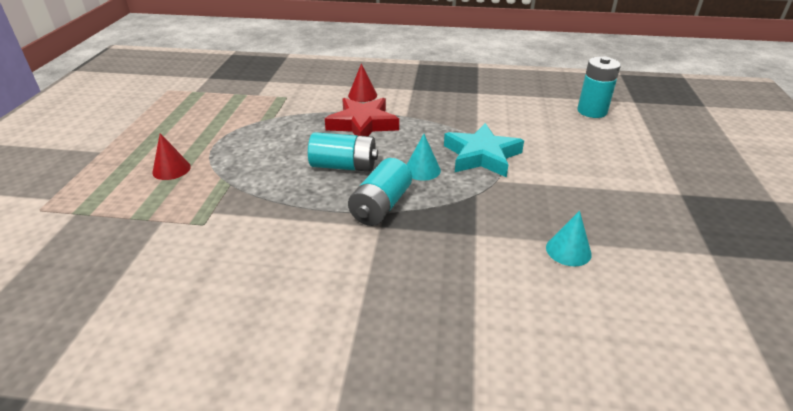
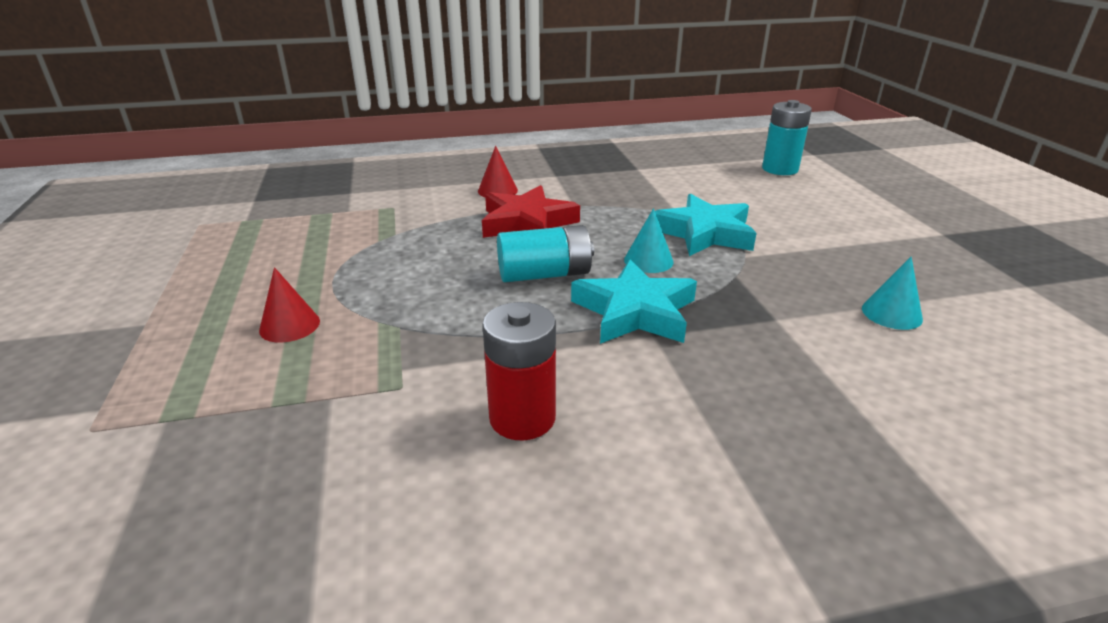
camera: 20 degrees left, 5 degrees down
(255, 261) = (522, 418): none -> red battery
(381, 206) = (634, 311): turquoise battery -> turquoise star

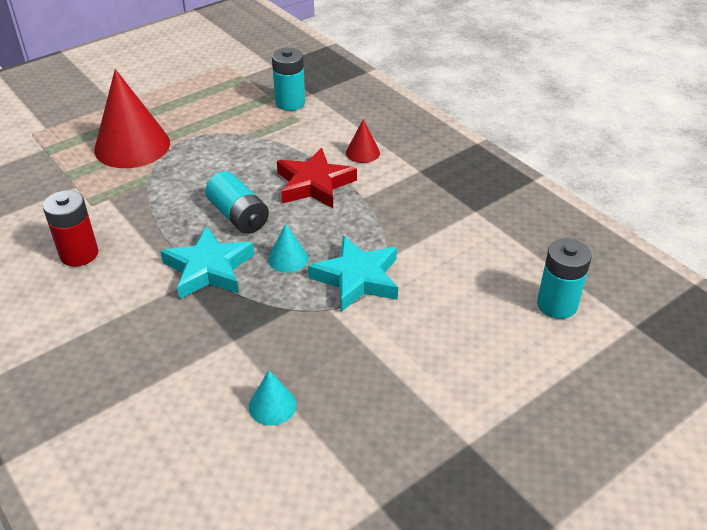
camera: 65 degrees right, 10 degrees up
(289, 325) = (132, 146): red cone -> red cone, size x2.19
(352, 205) = (290, 103): none -> turquoise battery

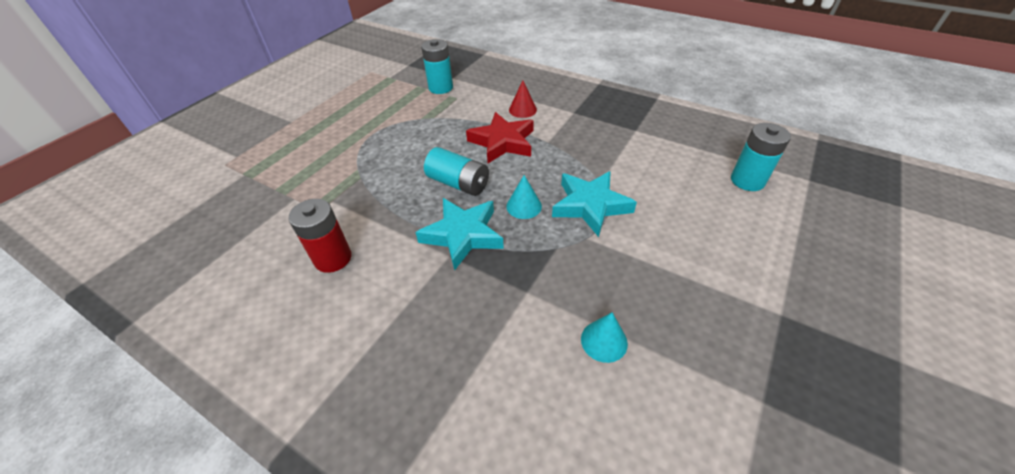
camera: 20 degrees left, 5 degrees up
(132, 146) = (328, 151): red cone -> none

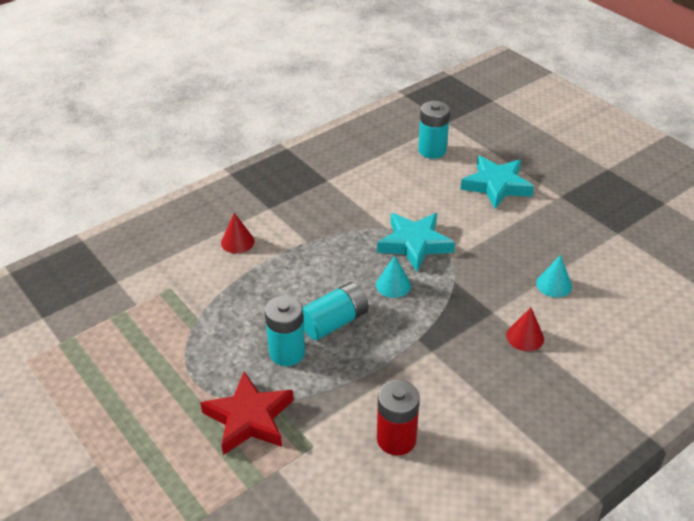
camera: 70 degrees left, 5 degrees down
(441, 88) = (134, 297): turquoise battery -> turquoise battery (287, 353)
(463, 235) = (410, 335): turquoise star -> turquoise star (496, 186)
(500, 329) = (525, 337): none -> red cone
(502, 142) = (286, 273): red star -> red star (249, 418)

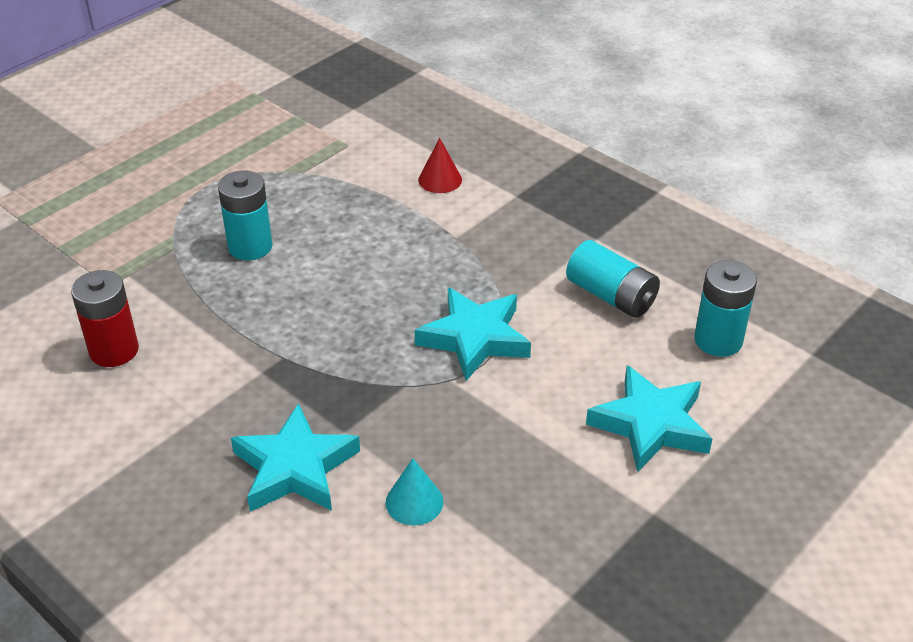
camera: 80 degrees right, 0 degrees up
(249, 418) = (150, 233): red star -> none
(334, 322) = (305, 278): turquoise battery -> turquoise battery (611, 296)
(393, 285) = (383, 324): turquoise cone -> none
(525, 337) = (295, 468): red cone -> turquoise star

